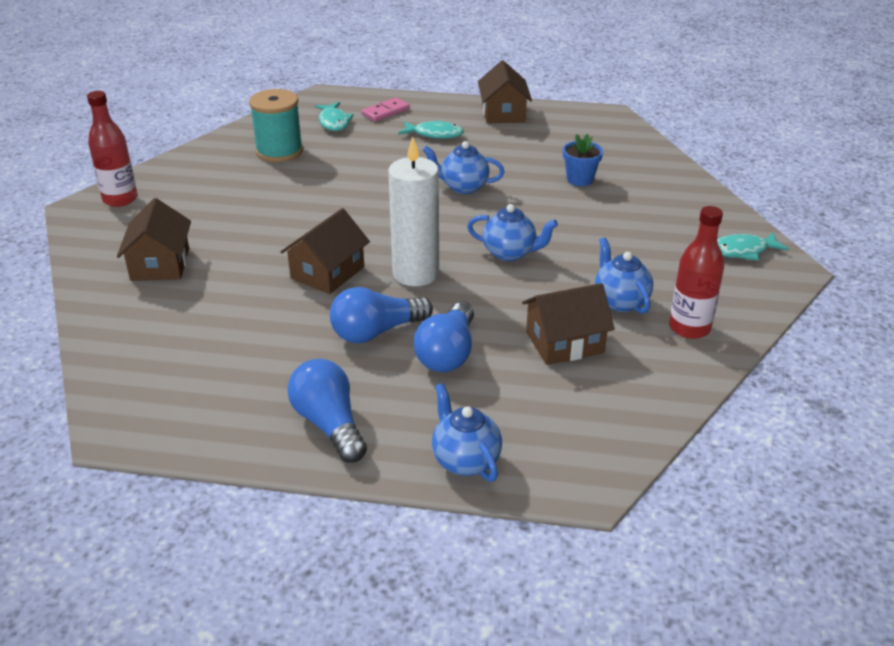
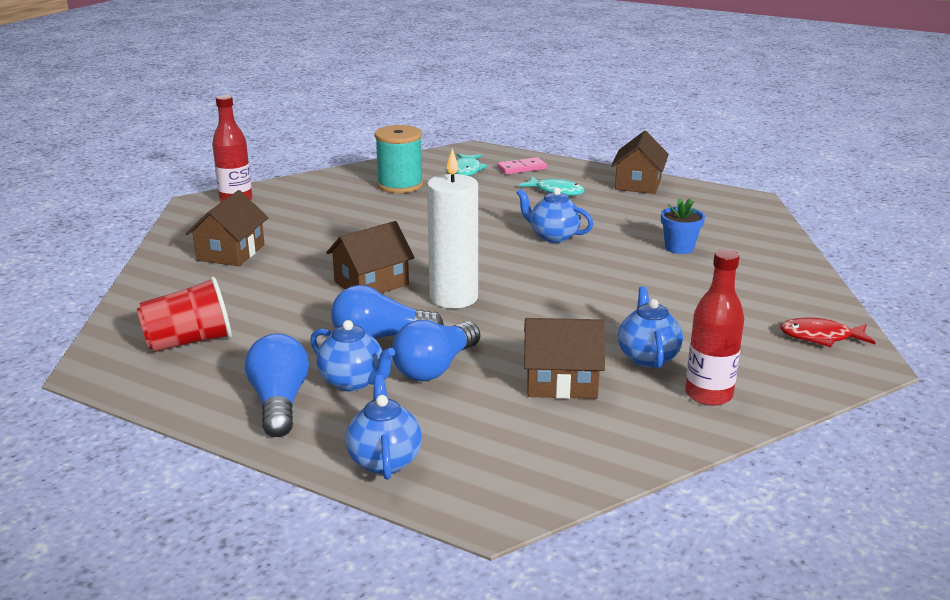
camera: 20 degrees right, 10 degrees down
(192, 378) = (189, 342): none -> red cup
(510, 253) = (560, 297): blue teapot -> blue teapot (353, 382)
(742, 251) = (820, 337): turquoise fish -> red fish

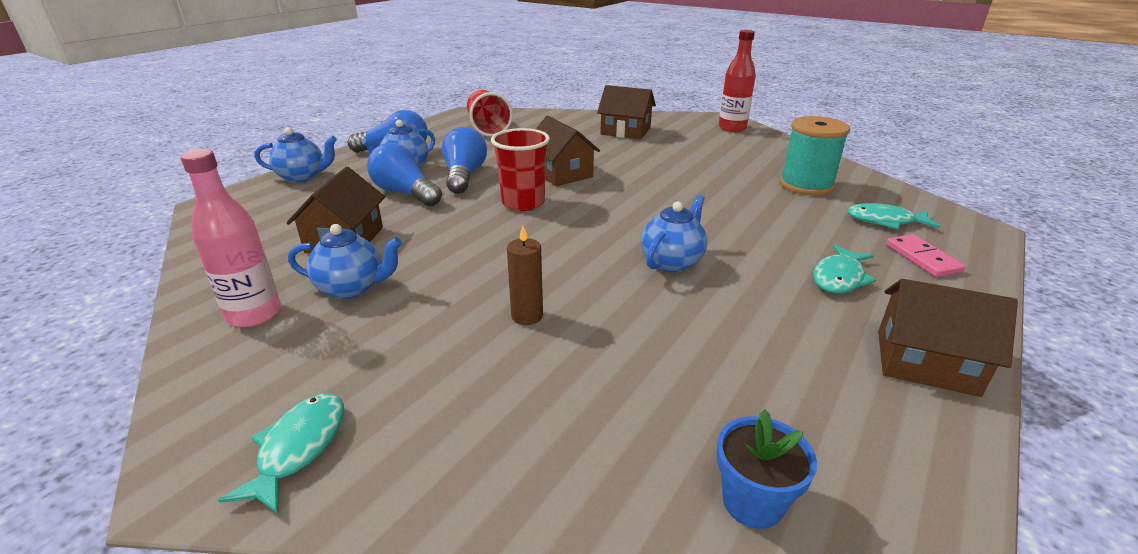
camera: 95 degrees right, 5 degrees up
(453, 298) = (523, 203): white candle -> red cup
(650, 282) = (527, 316): none -> brown candle
(679, 248) = (640, 361): blue flower pot -> blue flower pot (752, 502)
(708, 395) = (254, 314): red bottle -> pink bottle
(820, 337) = (299, 448): red fish -> turquoise fish

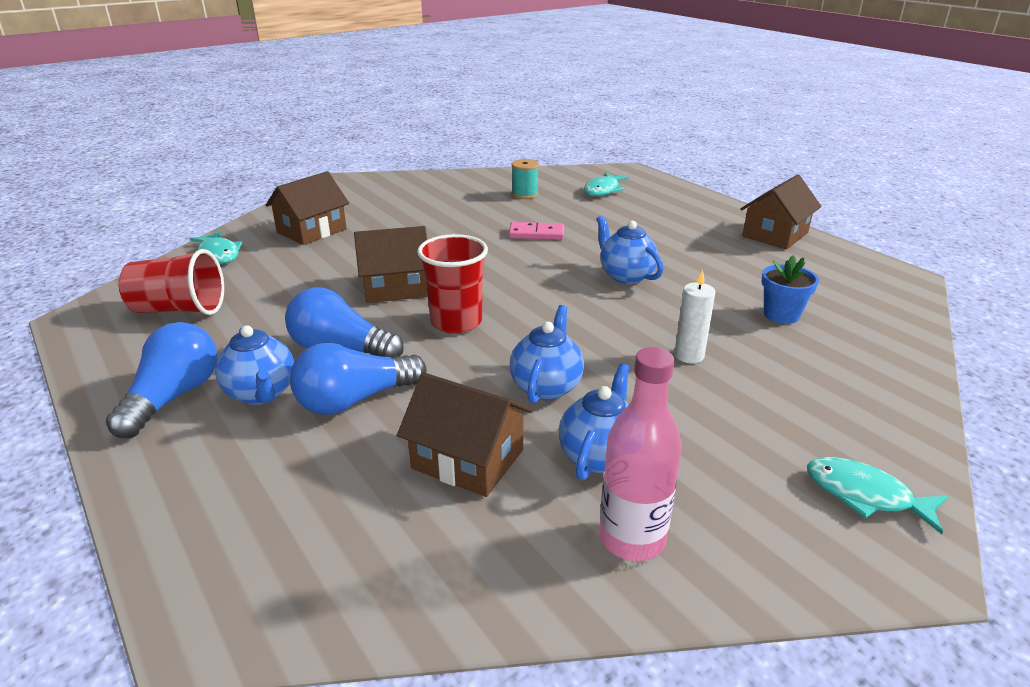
camera: 70 degrees left, 0 degrees up
(302, 177) = (184, 503): blue teapot -> blue teapot (546, 386)
(527, 316) = (689, 355): brown candle -> white candle
(732, 128) = (369, 184): red bottle -> none
(752, 502) = (895, 316): blue flower pot -> blue flower pot (781, 315)
(806, 185) = (524, 194): turquoise spool -> turquoise spool, size x0.57
(839, 278) = (674, 227): turquoise fish -> turquoise fish (218, 254)
(922, 258) = (660, 197): pink domino -> pink domino (536, 234)

